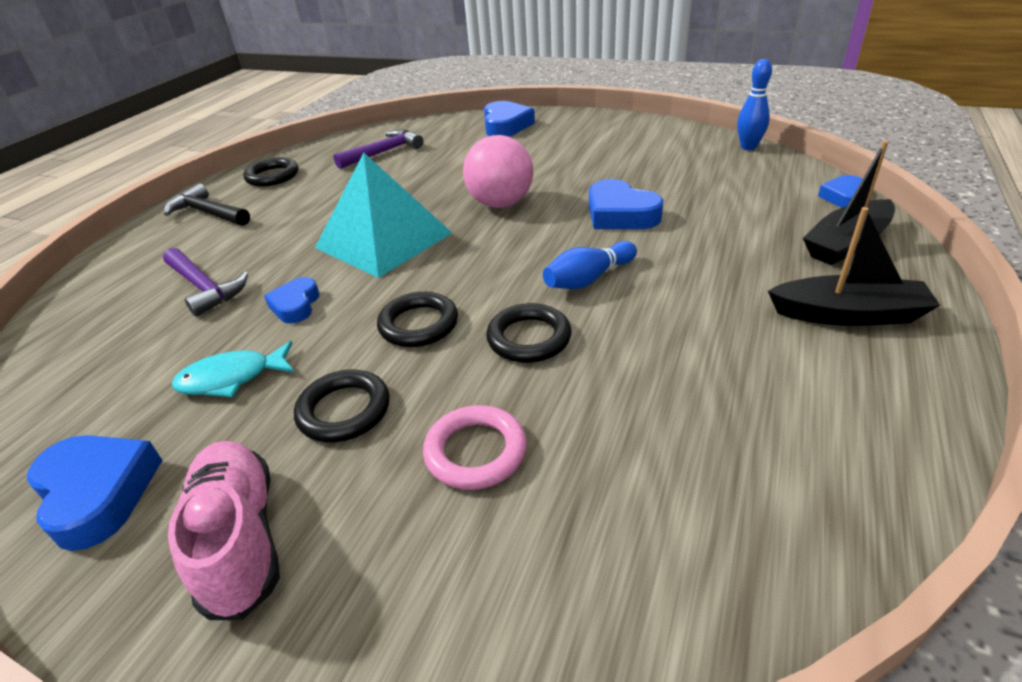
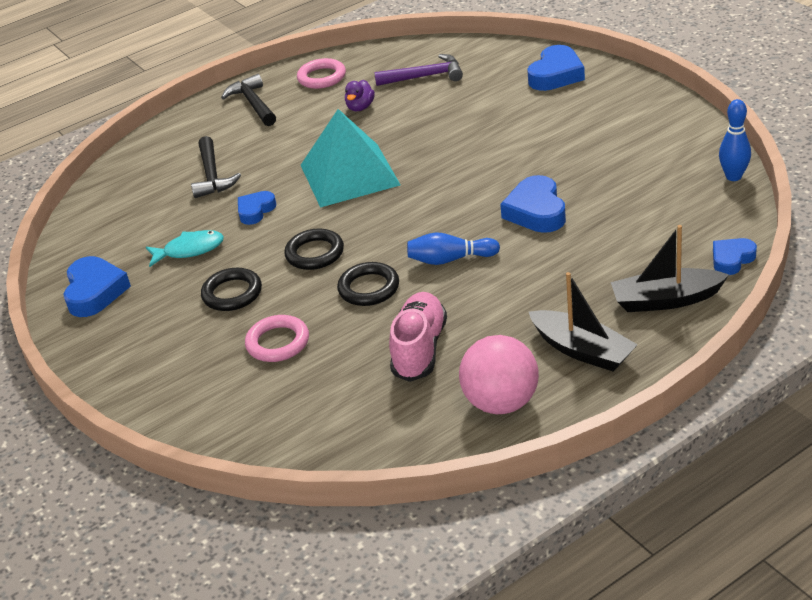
camera: 35 degrees right, 0 degrees up
(204, 288) = (212, 176): purple hammer -> black hammer
(232, 378) = (189, 250): turquoise fish -> turquoise fish turned 150 degrees clockwise
(240, 539) = (143, 339): pink shoe -> pink shoe (420, 349)
(272, 176) = (322, 77): black ring -> pink ring
(339, 187) = (360, 107): none -> purple duck
(500, 204) = (461, 168): pink ball -> pink ball (501, 402)

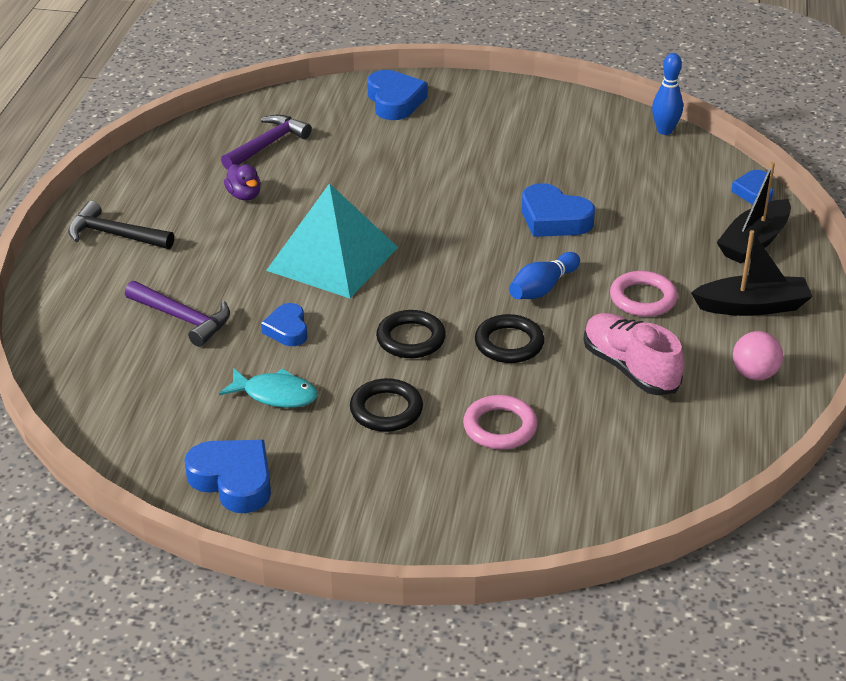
camera: 50 degrees left, 0 degrees up
(189, 250) = (275, 395): turquoise fish -> turquoise fish turned 75 degrees clockwise
(212, 176) = (182, 319): black hammer -> purple hammer
(322, 77) = (154, 183): pink ring -> pink ring (643, 298)
(501, 402) = (754, 374): pink ball -> pink ball, size x0.62

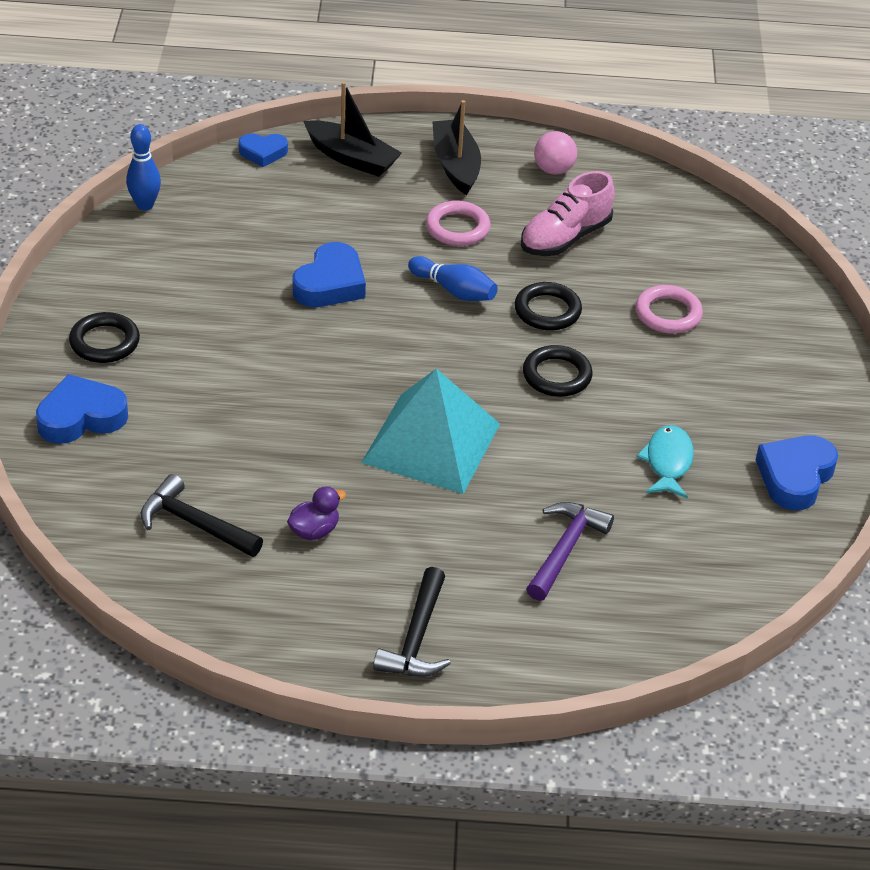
camera: 100 degrees left, 5 degrees up
(267, 145) = (195, 524): purple hammer -> black hammer
(287, 329) = (564, 465): blue heart -> none
(386, 410) = (667, 385): black ring -> black ring (104, 342)

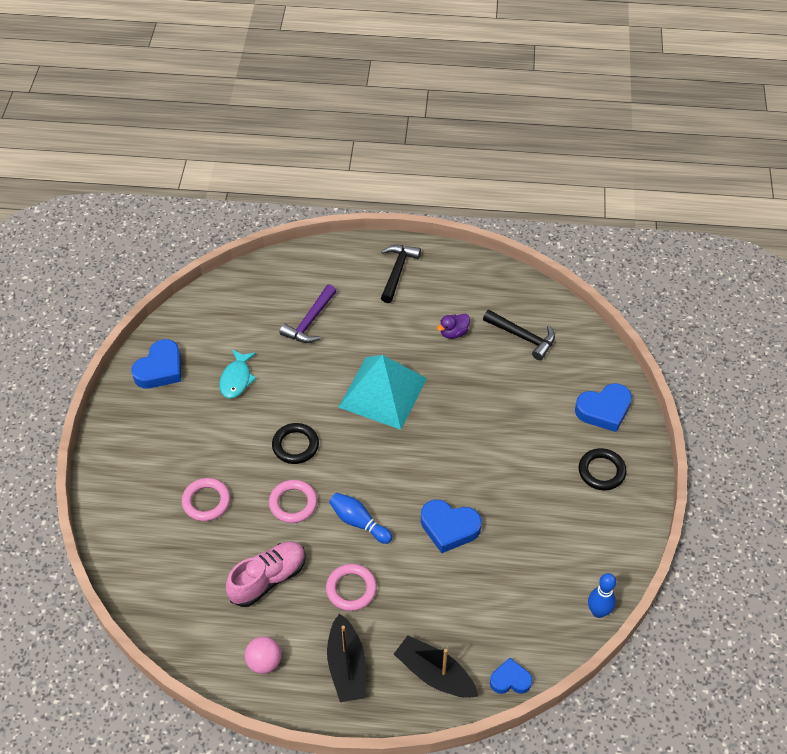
camera: 175 degrees left, 10 degrees up
(330, 284) = (449, 528): blue heart -> blue heart turned 105 degrees counterclockwise
(547, 311) = (293, 503): black ring -> pink ring

